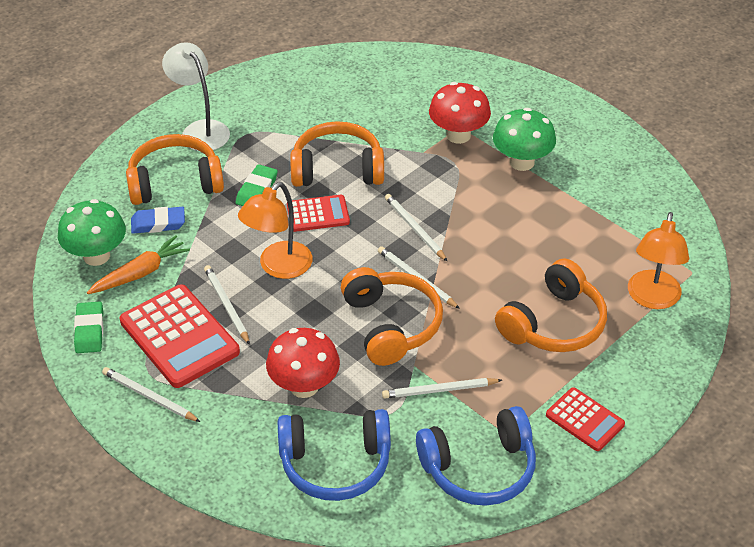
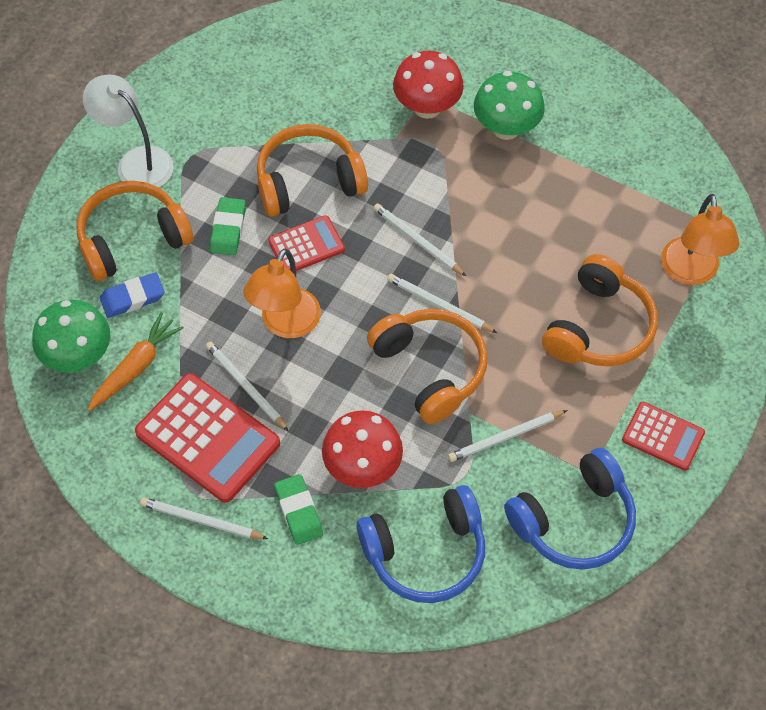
camera: 15 degrees left, 15 degrees up
(89, 330) = (105, 454): green eraser -> green eraser (298, 511)

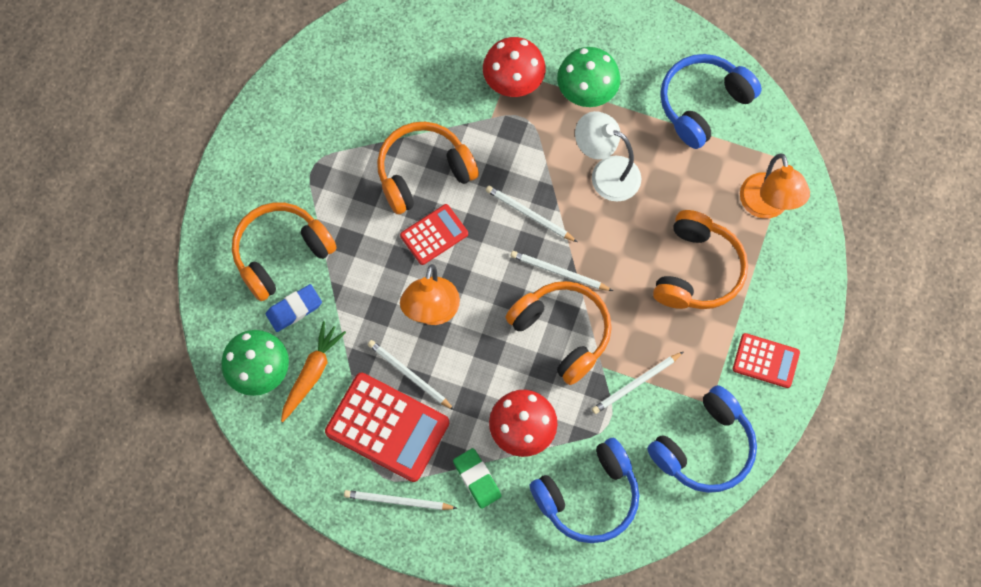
camera: 10 degrees left, 10 degrees up
(136, 162) = (267, 178): white lamp -> white lamp (606, 173)
(228, 229) = (363, 230): green eraser -> none
(635, 158) = (703, 104): none -> blue headphones

